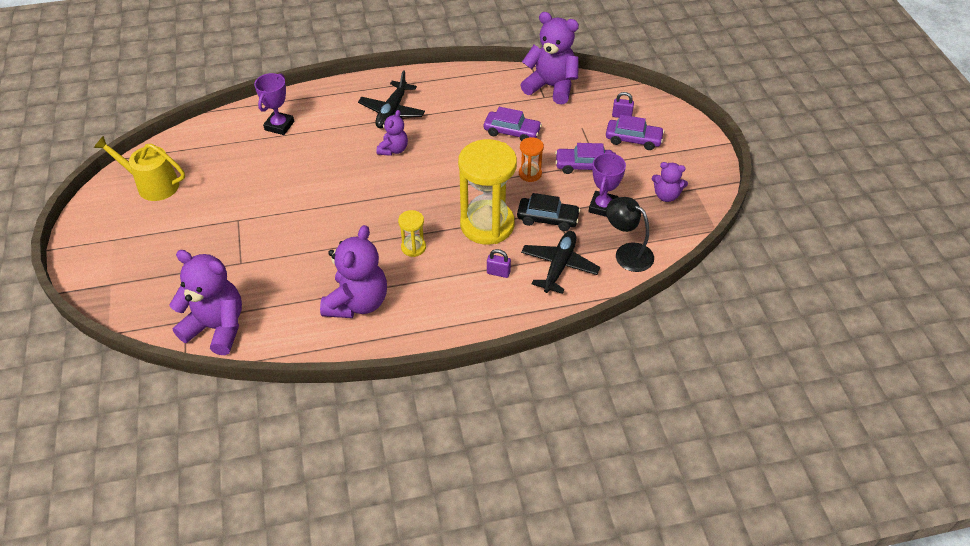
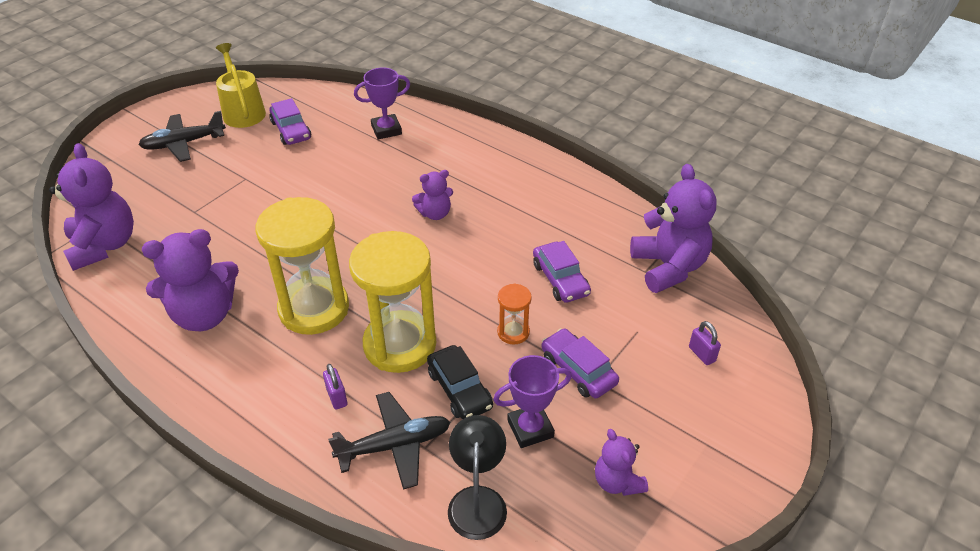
camera: 50 degrees right, 5 degrees down
(392, 111) = (486, 181): black plane -> black plane (183, 143)
(413, 247) = (314, 309): yellow hourglass -> yellow hourglass, size x2.22
(633, 139) = (675, 389): purple car -> purple car (291, 130)

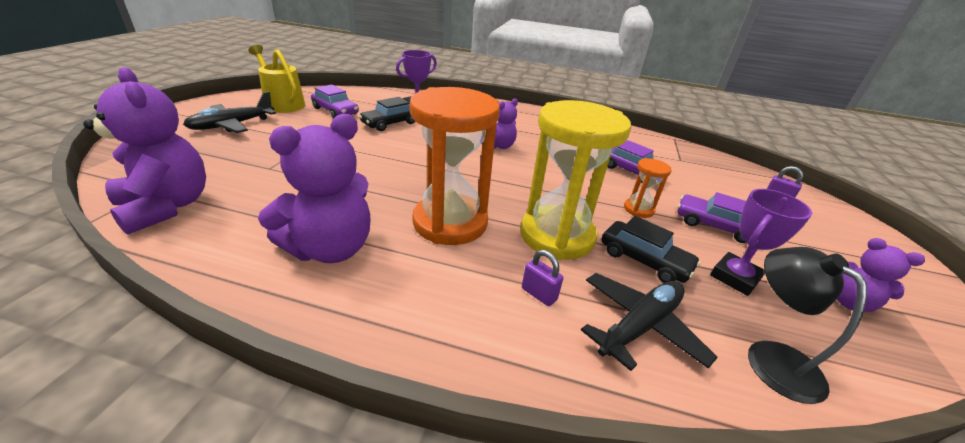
camera: 25 degrees left, 10 degrees down
(314, 309) = (450, 222): yellow hourglass -> orange hourglass
(338, 159) = (390, 123): none -> black car
(668, 267) = (691, 156): purple teddy bear -> none

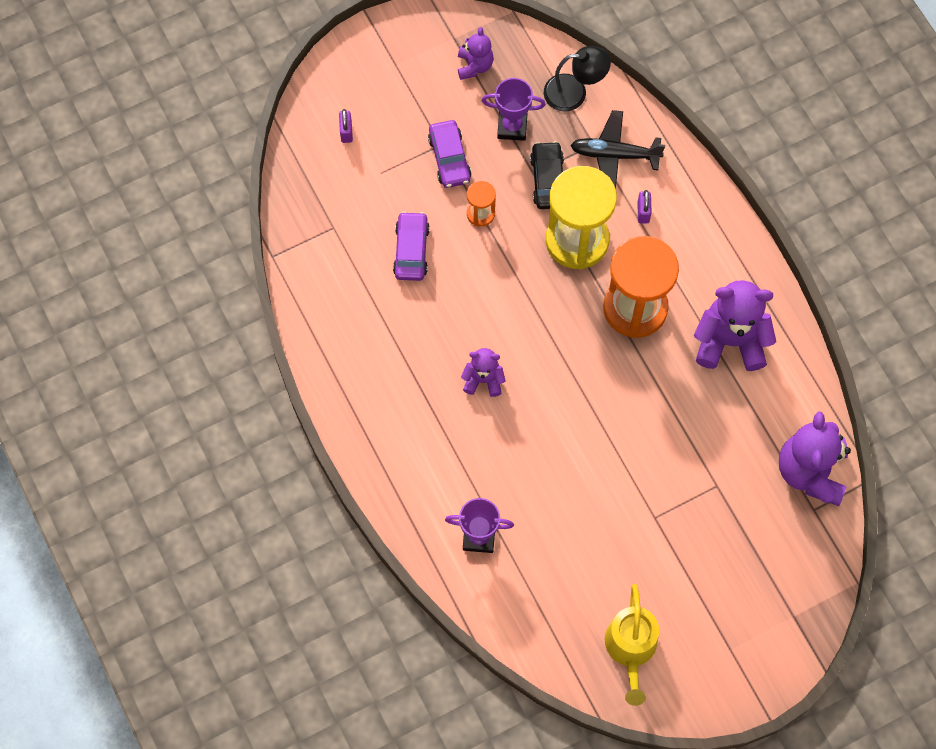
camera: 130 degrees left, 35 degrees up
(232, 125) = (710, 612): black plane -> none
(335, 111) = (585, 584): purple car -> none
(390, 123) = (549, 508): black car -> none
(771, 357) = (574, 92): black lamp -> black lamp turned 120 degrees counterclockwise

